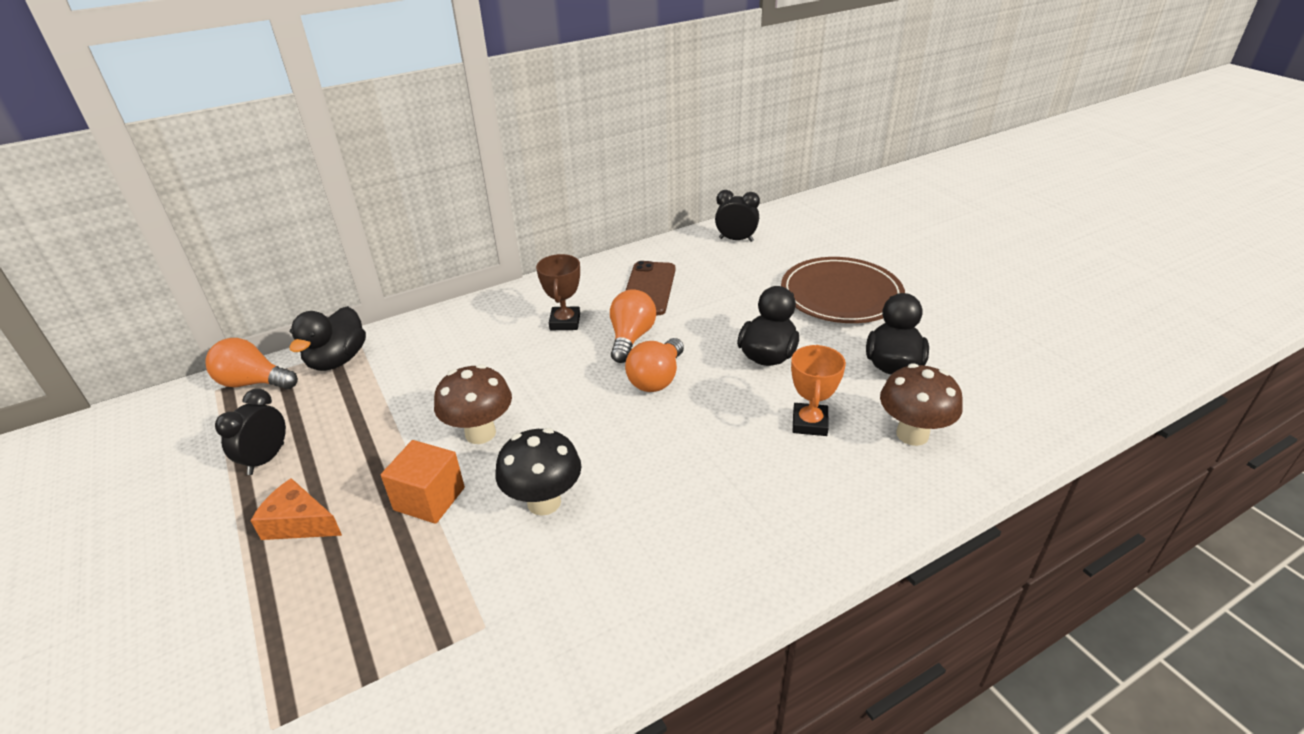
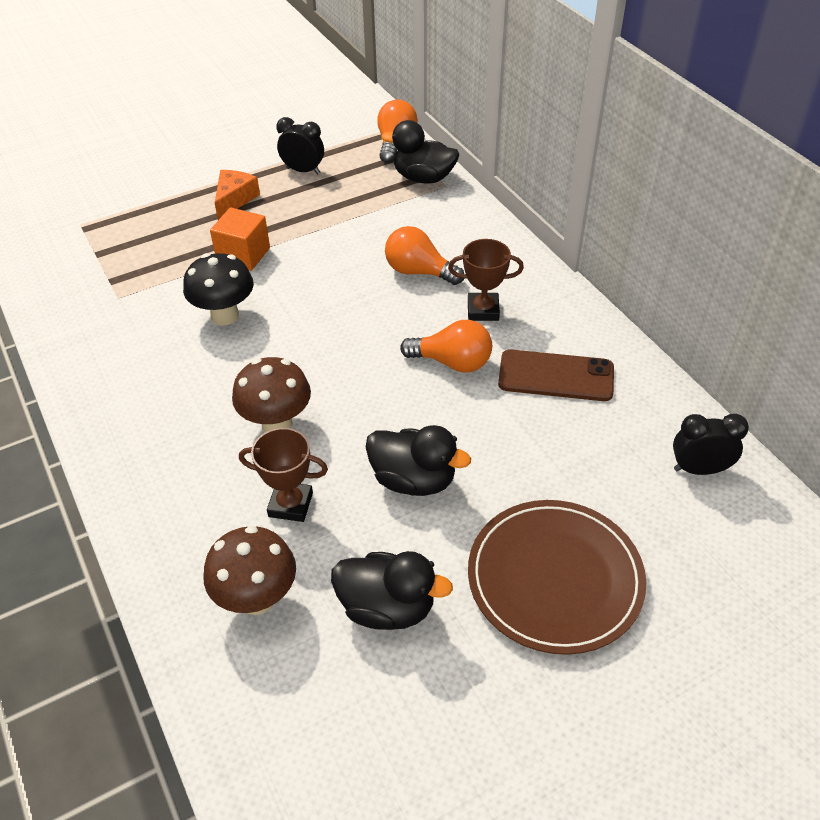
camera: 90 degrees right, 10 degrees up
(480, 433) = (314, 272): brown mushroom -> brown mushroom (277, 424)
(656, 379) = (378, 383): orange light bulb -> orange light bulb (419, 272)
(736, 240) = (699, 469): black clock -> black clock turned 105 degrees counterclockwise
(810, 423) = (290, 505): orange trophy -> brown trophy

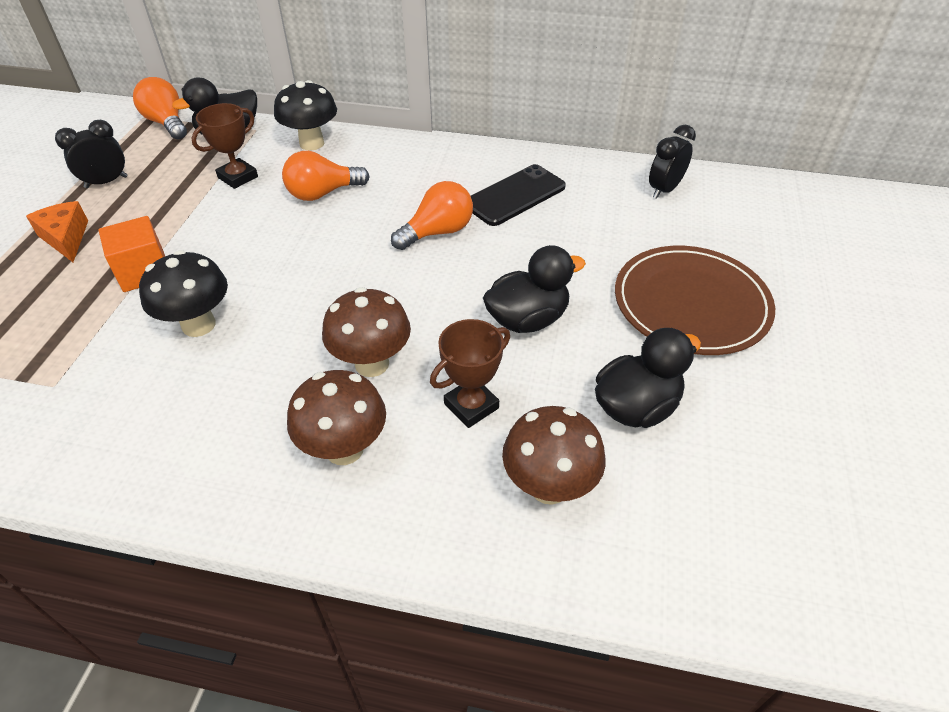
camera: 50 degrees left, 0 degrees up
(190, 464) = (344, 449): none -> brown mushroom
(468, 223) = (312, 143): none -> black mushroom
(483, 310) = (408, 188): brown trophy -> brown trophy (238, 177)
(556, 376) = (515, 196): brown phone -> black phone

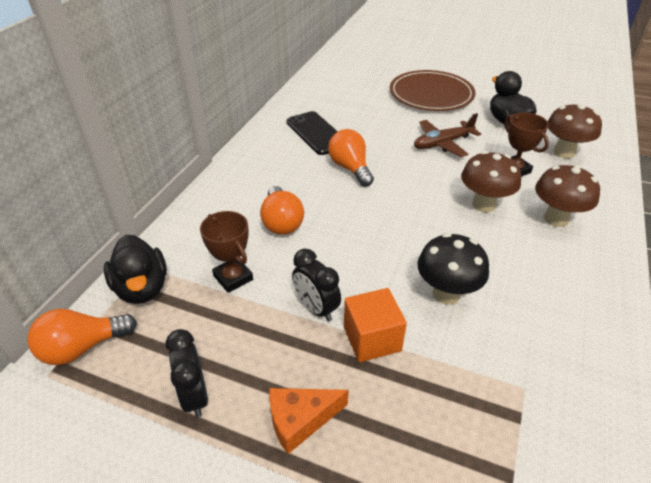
camera: 80 degrees left, 5 degrees down
(312, 143) = (195, 227): black mushroom -> none
(527, 319) = (442, 144): black duck -> brown plane
(664, 190) = (328, 84): black clock -> black clock (316, 308)

